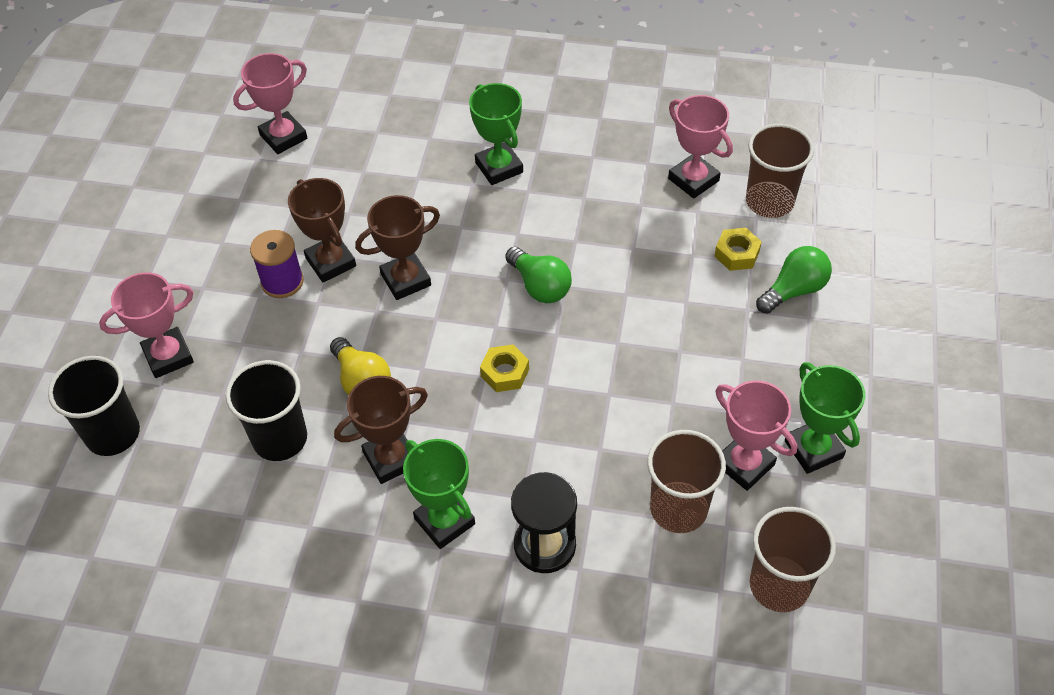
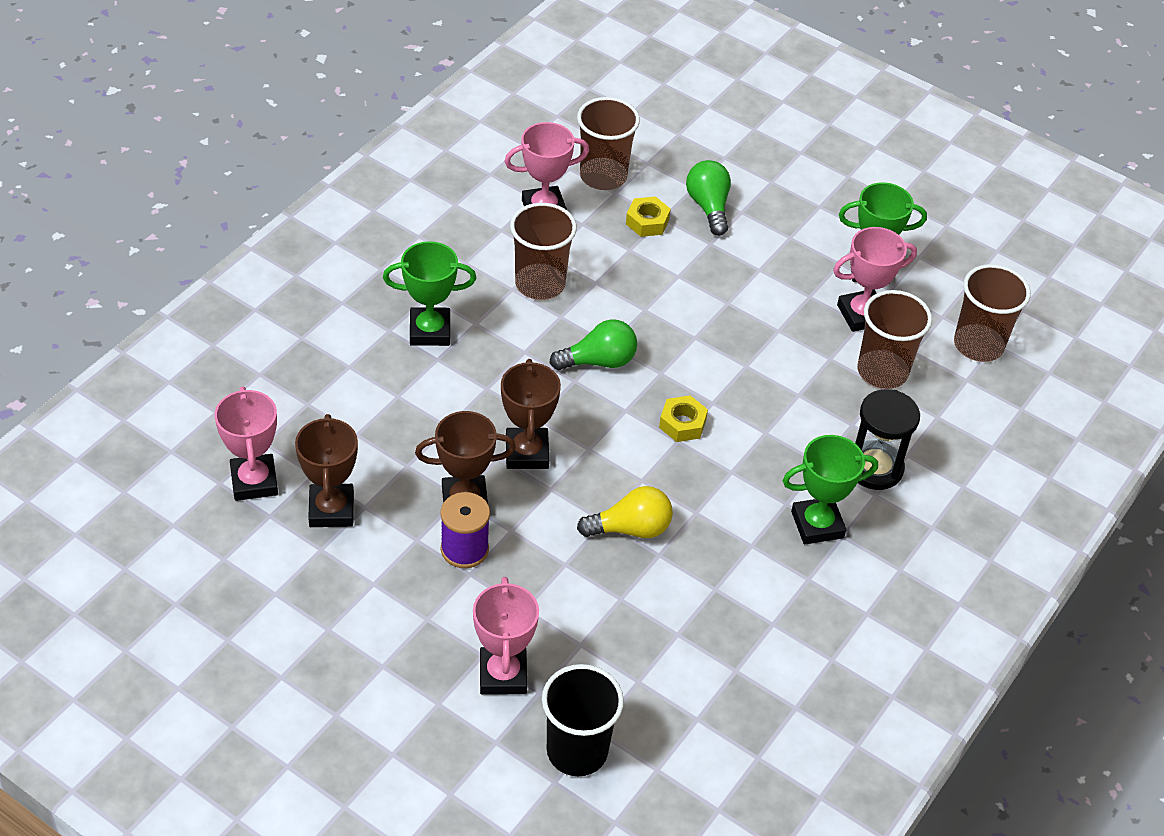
camera: 70 degrees left, 5 degrees down
(280, 439) = (662, 614): black cup -> none
(391, 459) = (731, 538): brown trophy -> brown trophy (331, 510)
(603, 212) = (540, 284): none -> brown cup

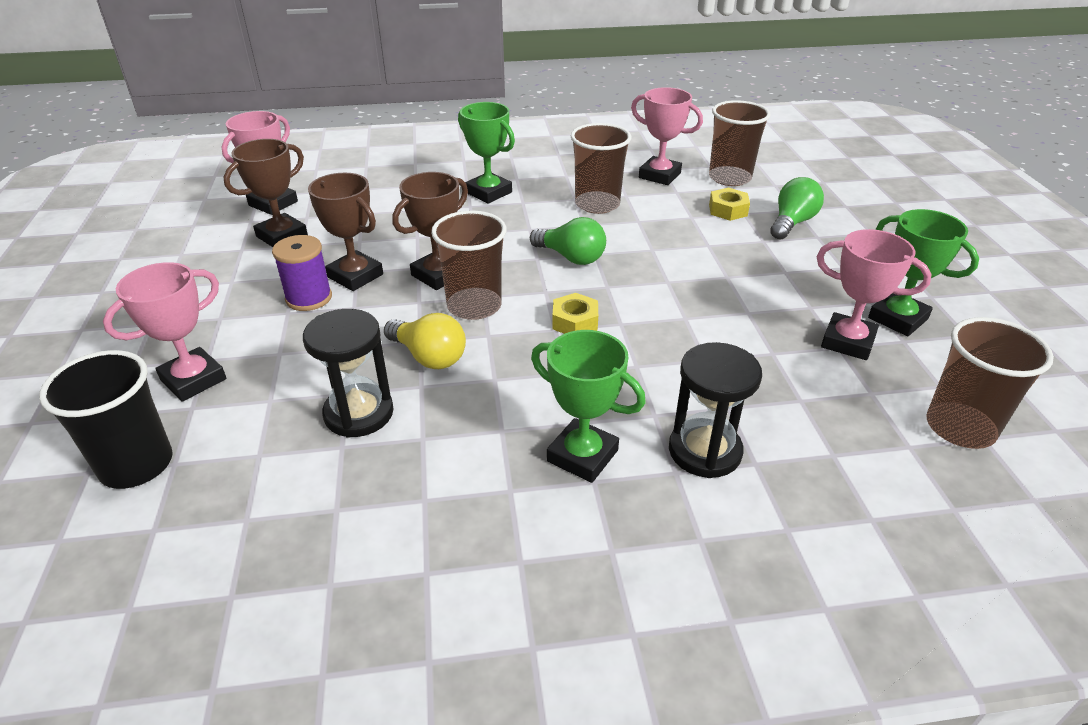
camera: 50 degrees right, 10 degrees down
(652, 605) = (359, 413): none -> black hourglass
(882, 371) = (815, 388): brown cup -> brown cup (474, 306)

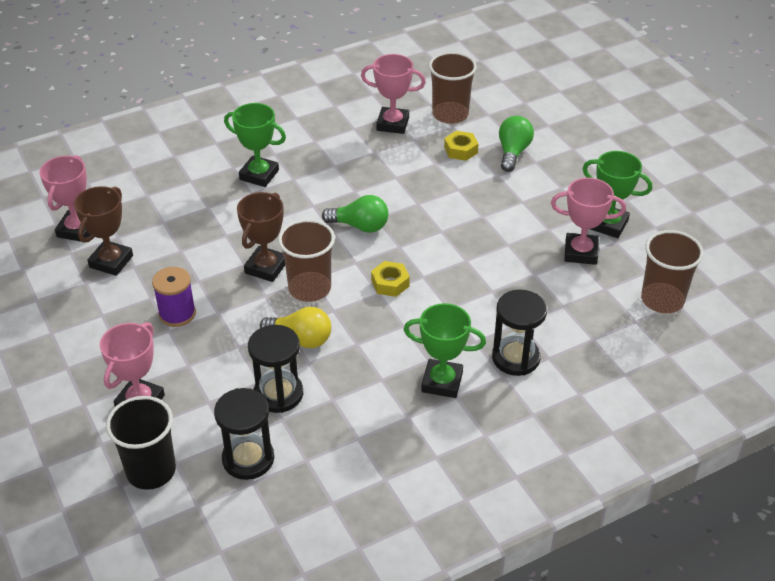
camera: 20 degrees left, 5 degrees up
(263, 485) = (248, 459): none -> black hourglass
(355, 276) = (200, 284): brown trophy -> none
(597, 204) = (355, 167): brown cup -> none

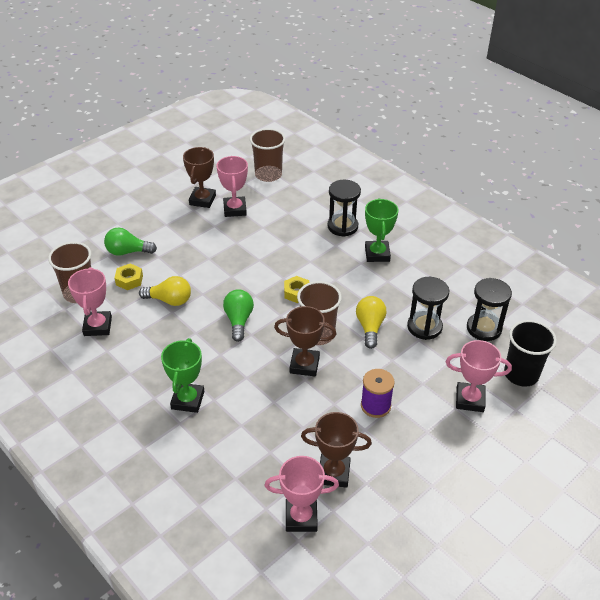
camera: 105 degrees left, 0 degrees up
(415, 177) = (169, 300): none -> yellow light bulb
(608, 224) = (202, 200): green trophy -> brown trophy

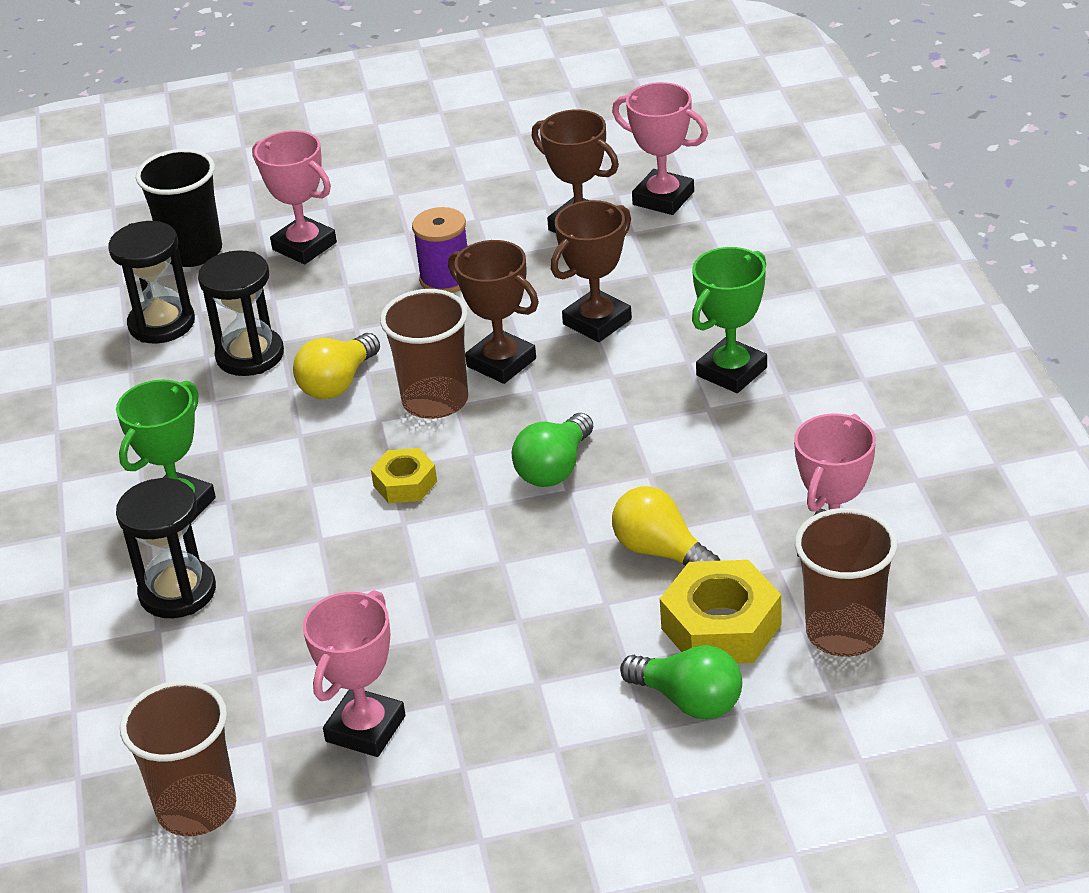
camera: 145 degrees left, 5 degrees down
(129, 280) = (721, 626): yellow nut -> yellow nut, size x1.71
(202, 200) = (420, 789): brown trophy -> brown trophy (597, 322)

